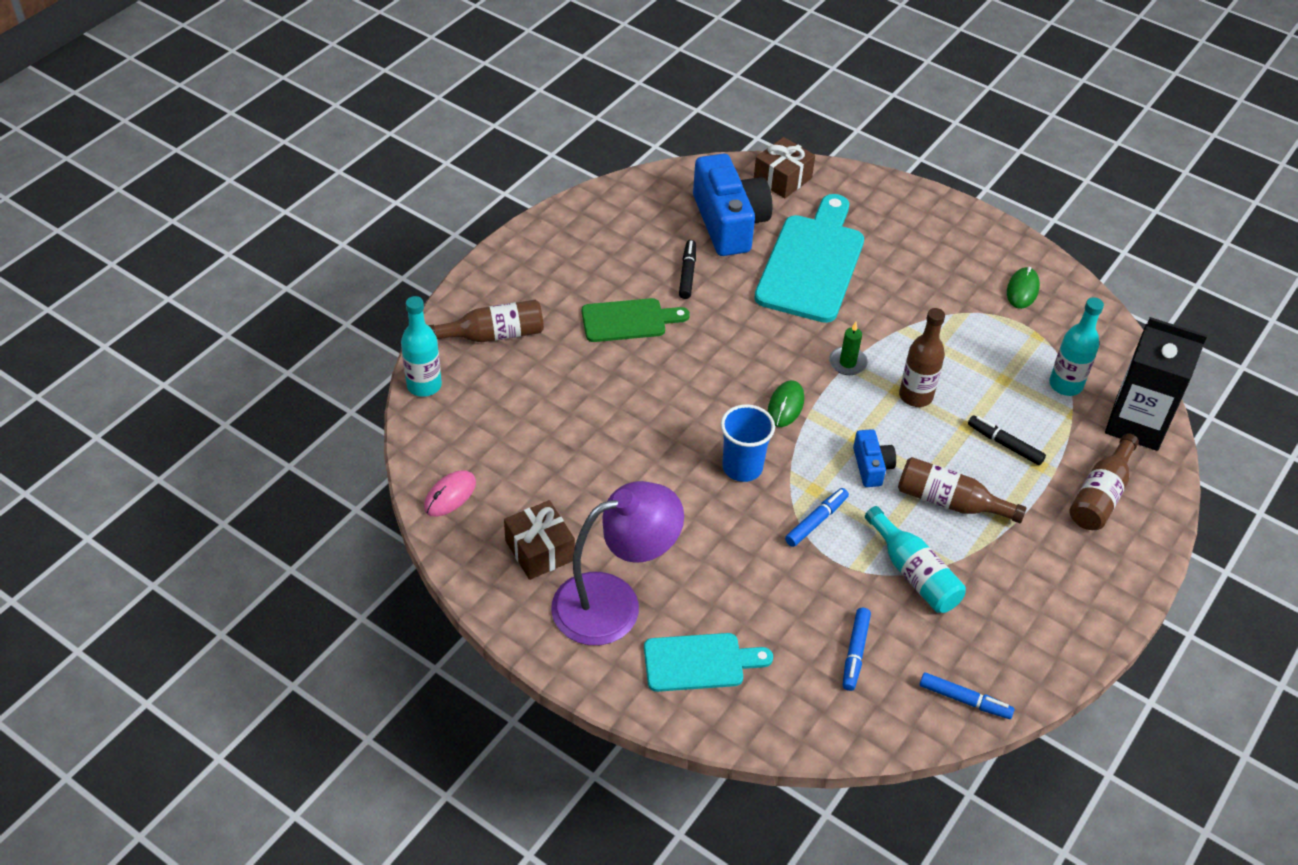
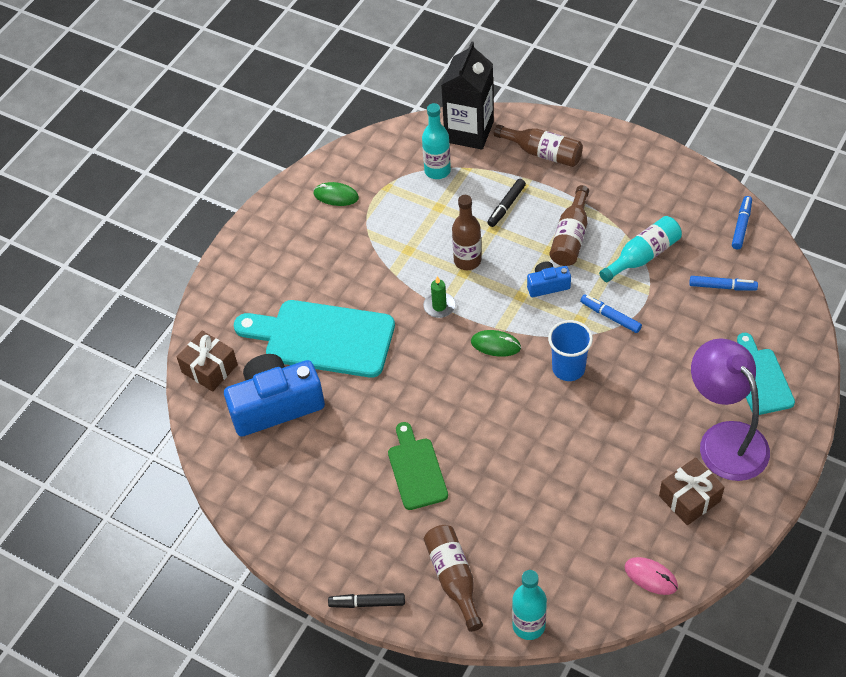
camera: 90 degrees left, 5 degrees up
(687, 273) = (348, 431): black marker -> black marker (367, 603)

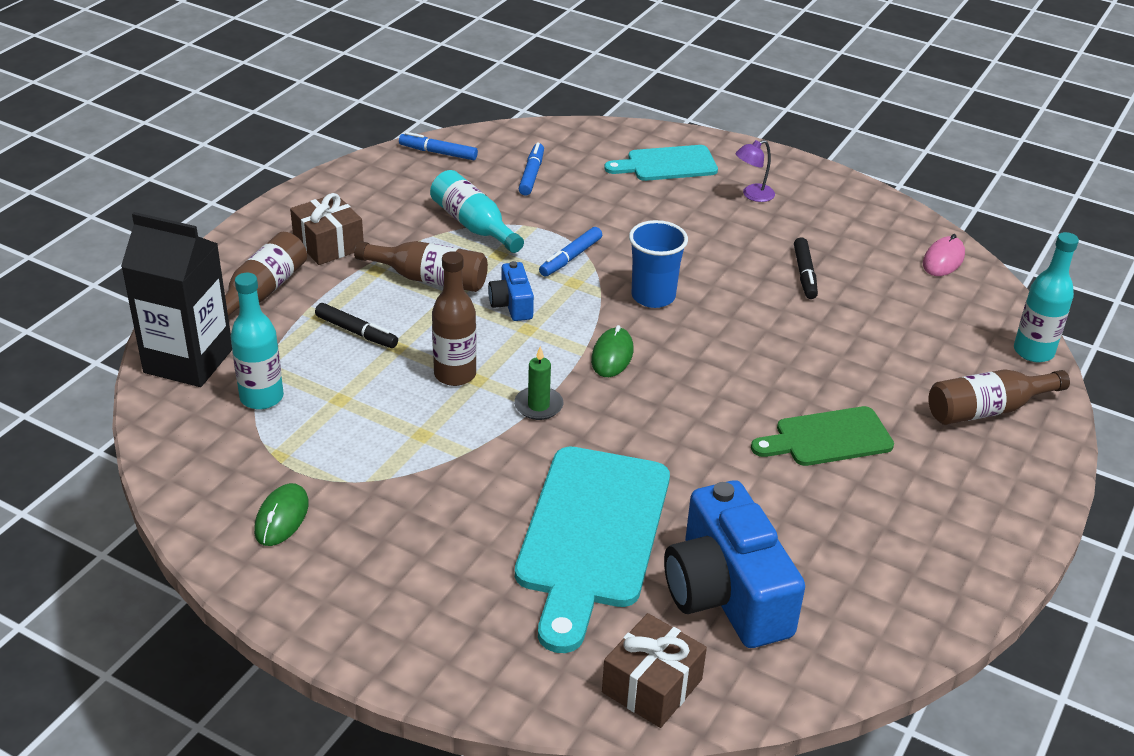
camera: 95 degrees left, 15 degrees down
(367, 603) = (1047, 491): black marker -> black marker (804, 274)
(689, 498) = (835, 225): brown gift -> brown gift (328, 244)
(725, 439) = (752, 195): purple lamp -> purple lamp, size x0.40

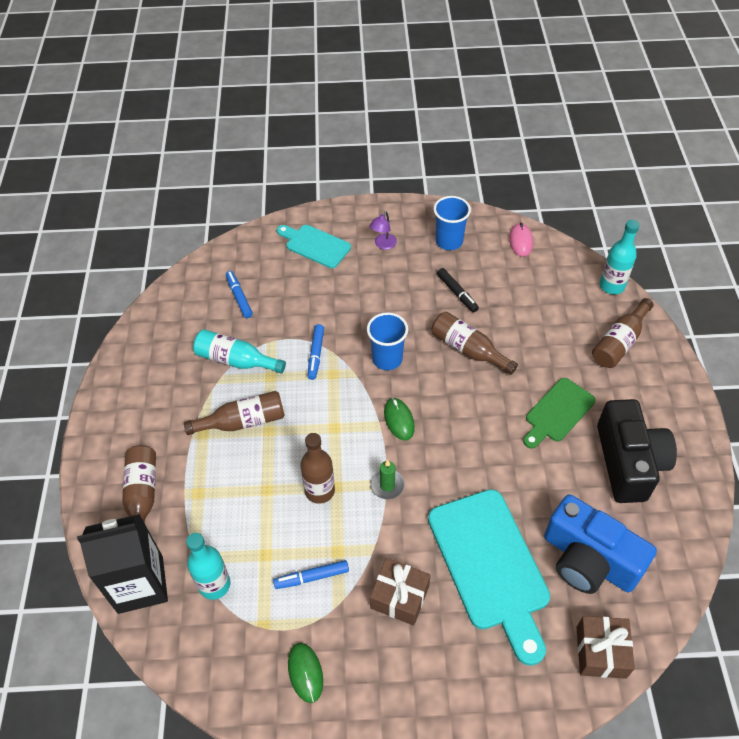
camera: 30 degrees left, 15 degrees up
(328, 244) = (154, 429): brown gift -> brown gift (399, 597)
(356, 332) = (232, 493): black marker -> none
(438, 153) = (164, 309): blue marker -> blue marker (312, 577)
(512, 304) = (310, 413): blue camera -> none
(667, 164) = (315, 245): turquoise cutting board -> turquoise cutting board turned 75 degrees clockwise
(766, 330) = (468, 349): none -> brown bottle
(843, 223) = (449, 241): none -> blue cup
(879, 529) = (628, 462): none -> black camera

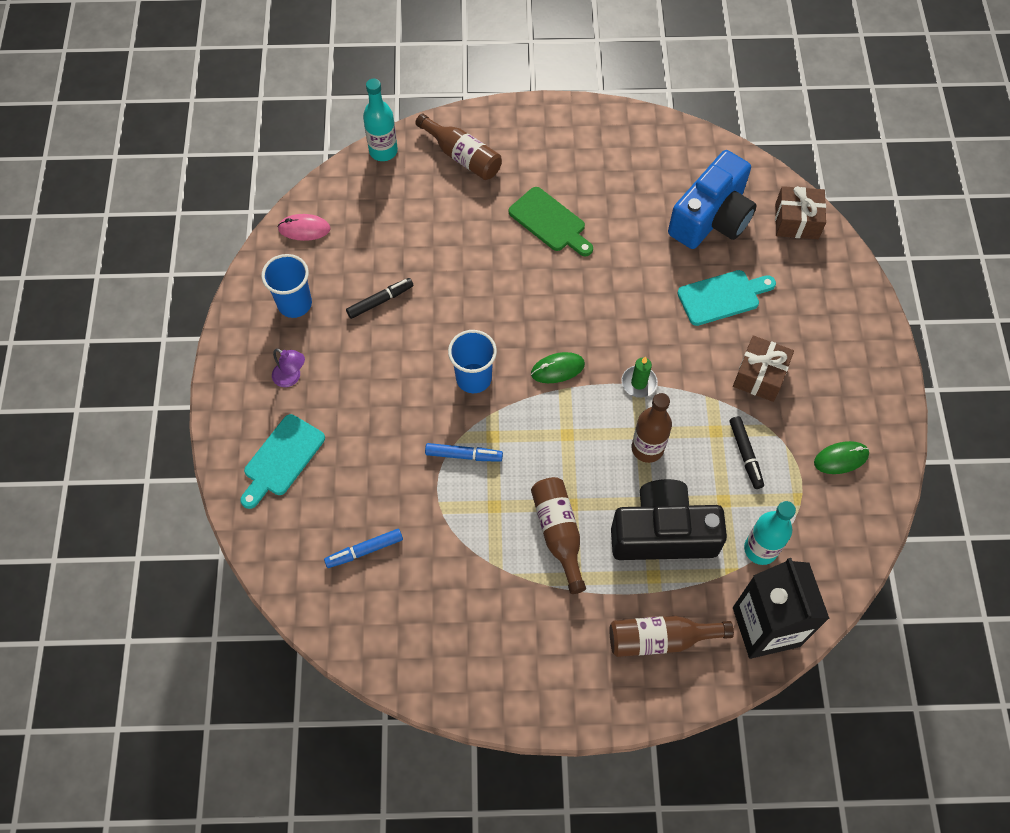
camera: 90 degrees left, 10 degrees up
(236, 360) = (468, 548): turquoise bottle -> none
(312, 577) = (745, 454): blue marker -> black marker
(468, 349) = (464, 296): brown bottle -> none
(490, 565) = (722, 297): turquoise cutting board -> turquoise cutting board, size x0.57
(628, 462) = (608, 171): black camera -> black camera (663, 533)

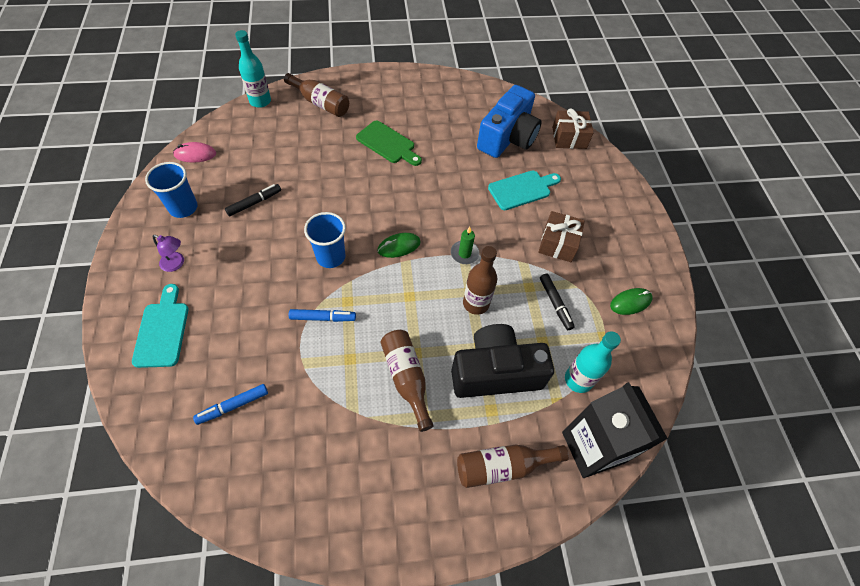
camera: 10 degrees left, 5 degrees down
(282, 459) = (162, 330): turquoise cutting board -> turquoise cutting board turned 150 degrees clockwise

